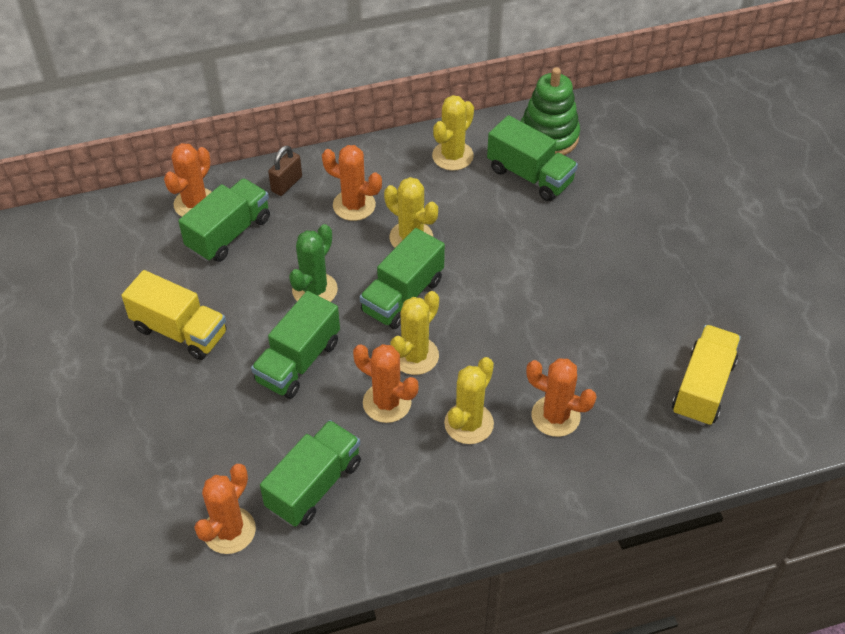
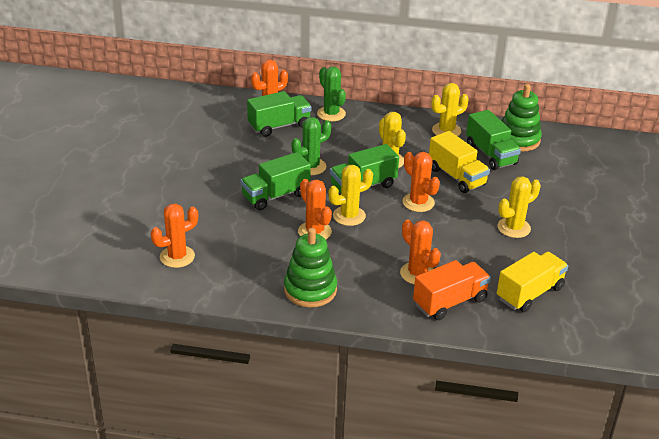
camera: 25 degrees right, 15 degrees down
(180, 331) = (217, 160): yellow truck -> yellow truck (456, 177)
(286, 184) = (331, 114): brown padlock -> green cactus
(314, 485) = (241, 254): green truck -> none
(354, 205) = (365, 135): orange cactus -> orange cactus (418, 202)
(440, 506) = (310, 290): none -> green stacking toy
(469, 423) = (358, 258): yellow cactus -> yellow cactus (514, 228)
(620, 445) = (450, 302): none -> orange truck

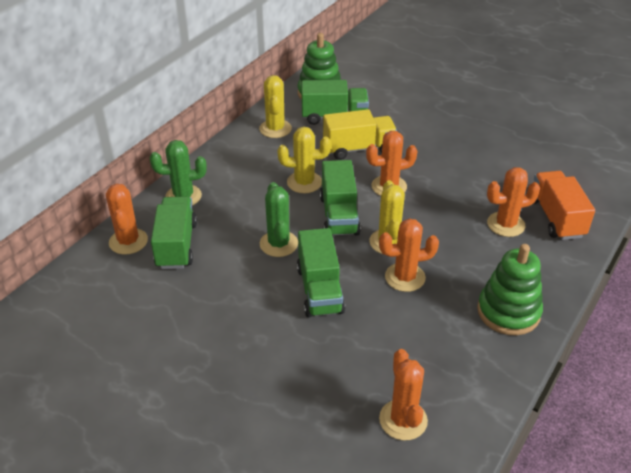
camera: 65 degrees left, 5 degrees up
(514, 228) = (457, 142): yellow cactus -> none
(529, 293) = (556, 166): yellow truck -> none

